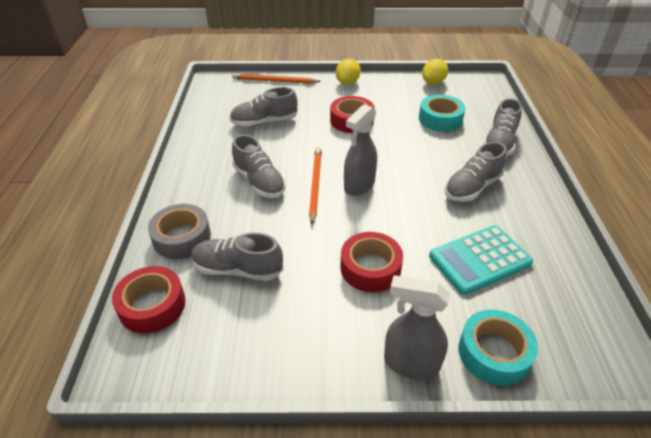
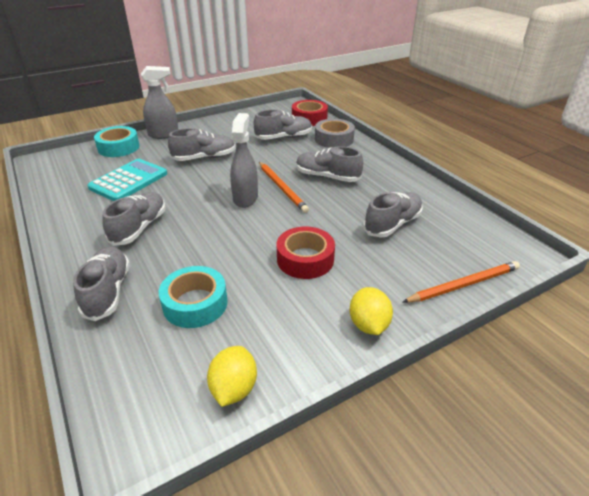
camera: 150 degrees right, 5 degrees down
(370, 268) = (204, 158): red tape -> grey shoe

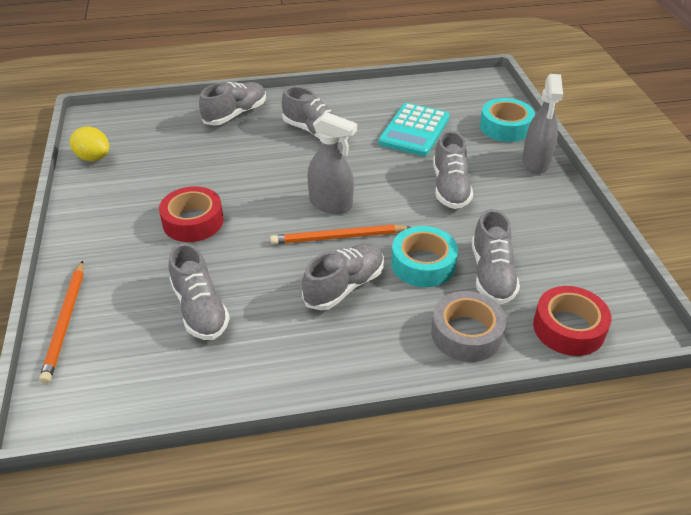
camera: 110 degrees right, 5 degrees up
(108, 291) = (235, 114): grey shoe -> grey shoe turned 60 degrees counterclockwise
(129, 181) = (414, 130): turquoise calculator -> turquoise calculator turned 60 degrees clockwise
(195, 303) = (187, 151): turquoise tape -> turquoise tape (423, 264)
(368, 325) = (83, 235): yellow lemon -> none

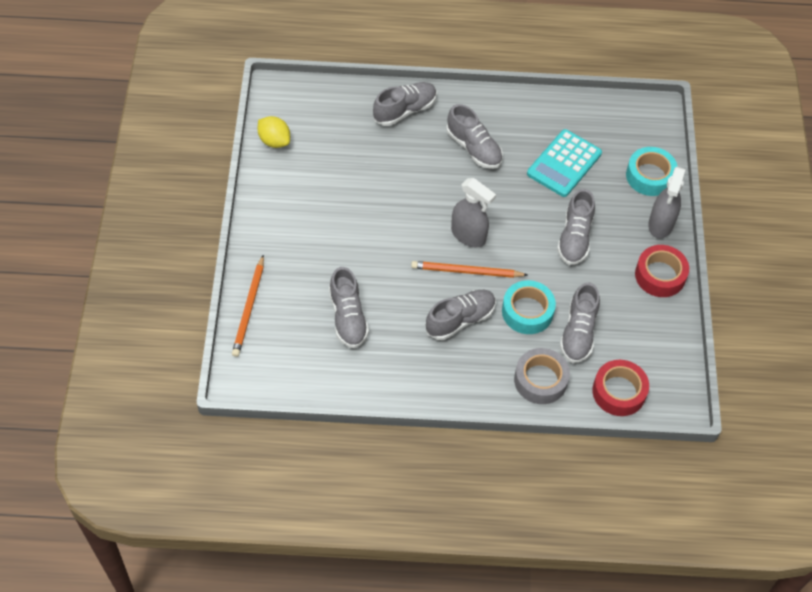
camera: 10 degrees right, 15 degrees up
(193, 221) = (352, 231): red tape -> red tape (660, 275)

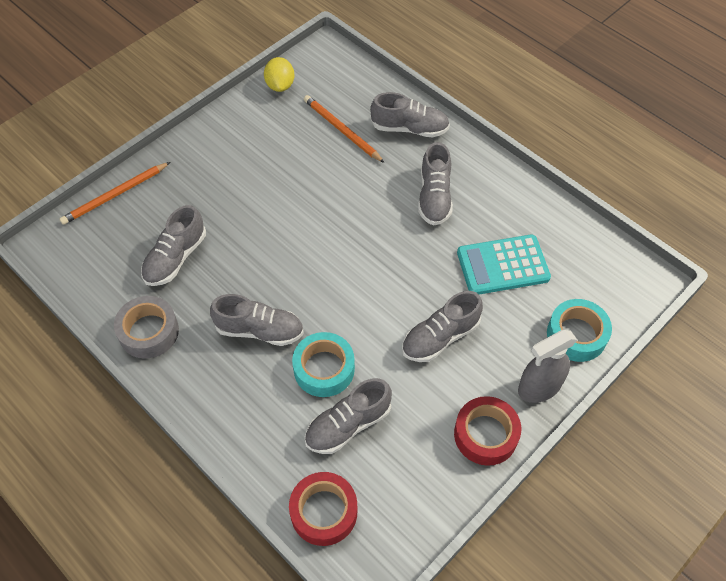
camera: 45 degrees right, 0 degrees up
(466, 271) = (311, 293): orange pencil -> orange pencil (342, 130)
(468, 235) = (347, 265): grey spray bottle -> none
(540, 380) = (266, 439): grey tape -> grey tape (149, 332)

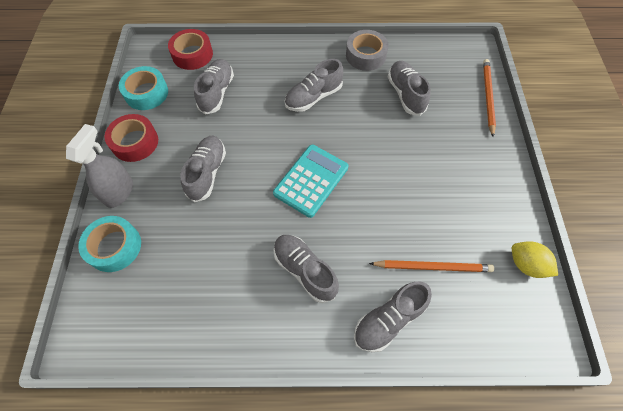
camera: 135 degrees right, 5 degrees up
(324, 369) = (257, 106): turquoise tape -> turquoise tape (146, 93)
(502, 265) = (205, 256): turquoise calculator -> turquoise calculator (311, 180)

